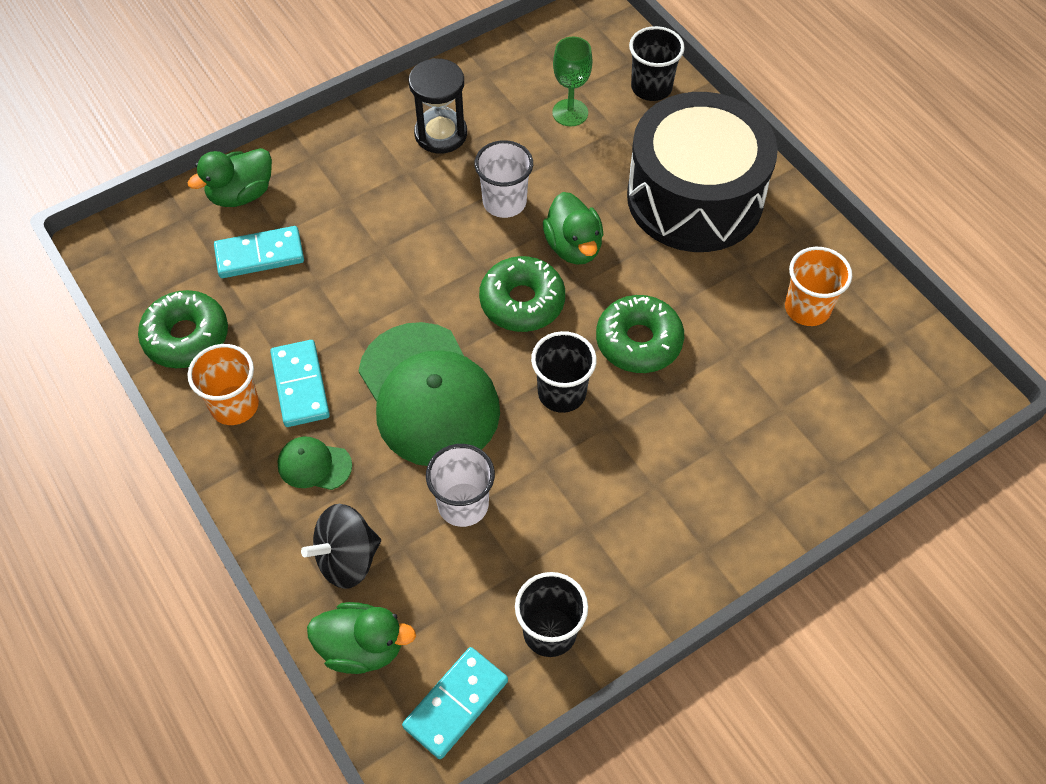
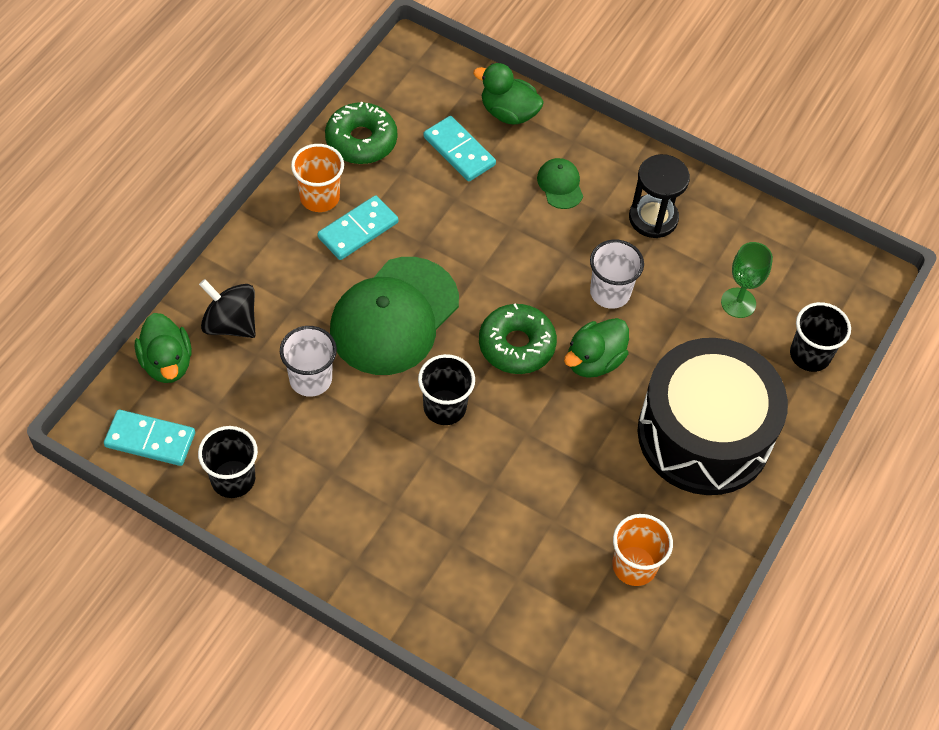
camera: 60 degrees right, 0 degrees up
(314, 465) = (296, 269): green cap -> green cap (560, 185)
(638, 341) = (525, 445): green donut -> none

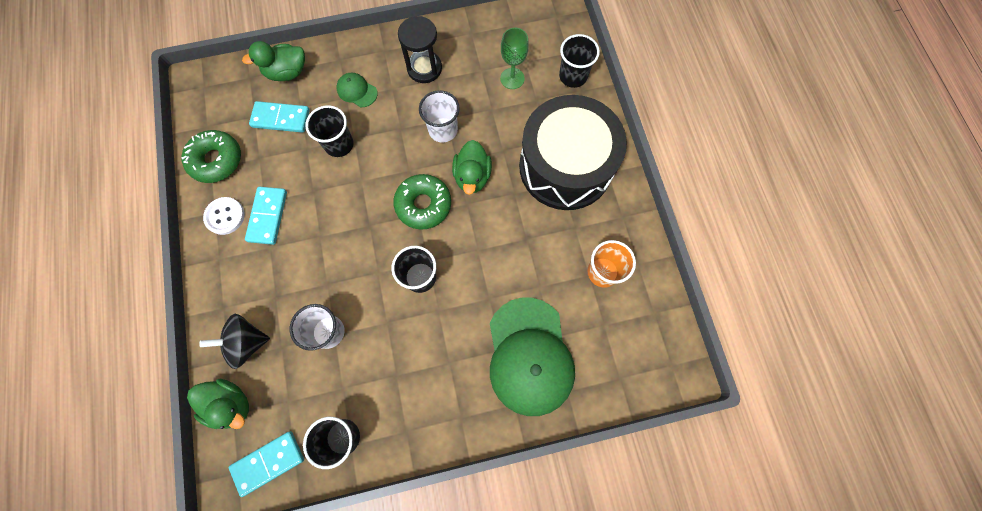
camera: 40 degrees left, 15 degrees up
(319, 197) = (225, 216): orange cup -> white button
(394, 316) = (340, 249): green cap -> green cap (529, 356)
(491, 221) = (339, 144): none -> black cup

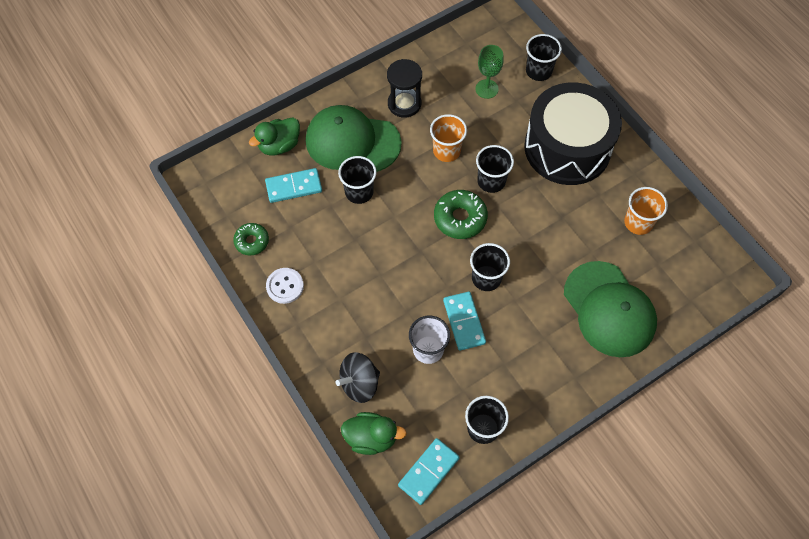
camera: 20 degrees left, 10 degrees down
(216, 160) = (252, 241): green donut -> green donut, size x0.65
(268, 216) = (325, 273): turquoise domino -> turquoise domino (464, 322)
(357, 91) = (352, 142): green cap -> green cap, size x2.32
(443, 130) = (446, 151): white cup -> orange cup
(472, 176) = (491, 181): green duck -> black cup

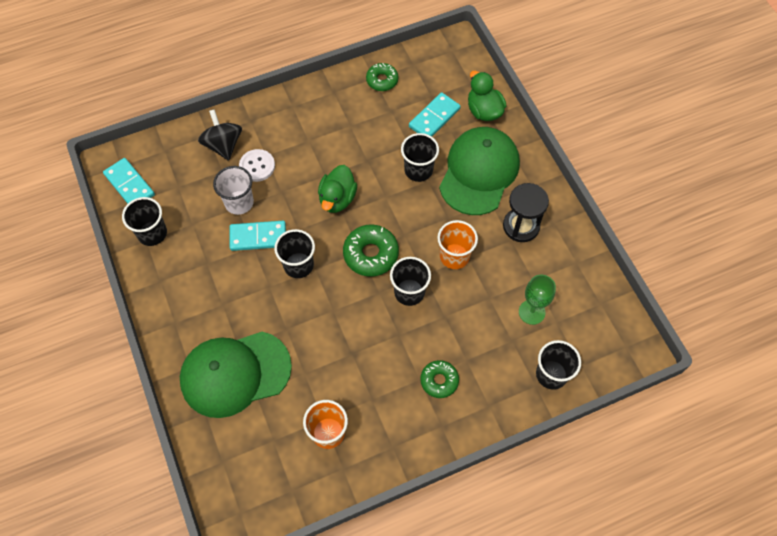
camera: 100 degrees right, 0 degrees up
(285, 286) = (331, 100): white button -> white button (257, 166)
(294, 187) = (434, 118): turquoise domino -> turquoise domino turned 45 degrees clockwise
(371, 438) = (173, 147): green duck -> green duck (337, 199)
(567, 148) = (439, 381): black drum -> green donut

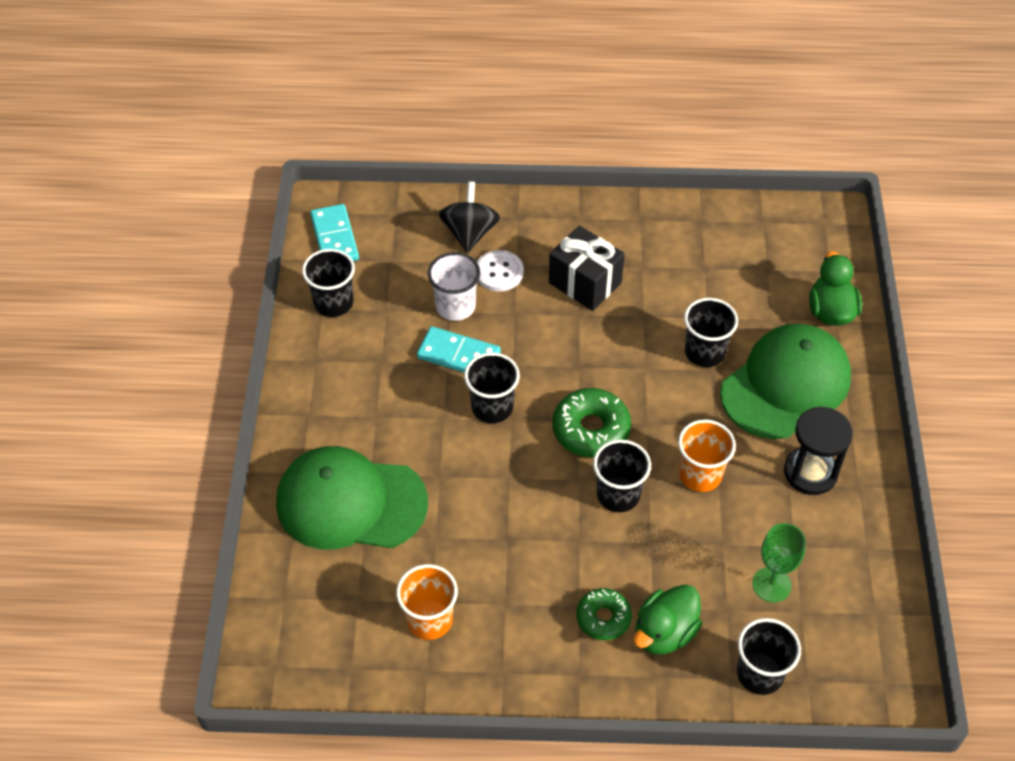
camera: 25 degrees right, 10 degrees down
(318, 151) = (585, 283): none -> black gift
(337, 199) = (581, 347): green duck -> green duck (664, 632)
(382, 80) = (710, 227): green donut -> none
(434, 118) = (758, 296): turquoise domino -> none

